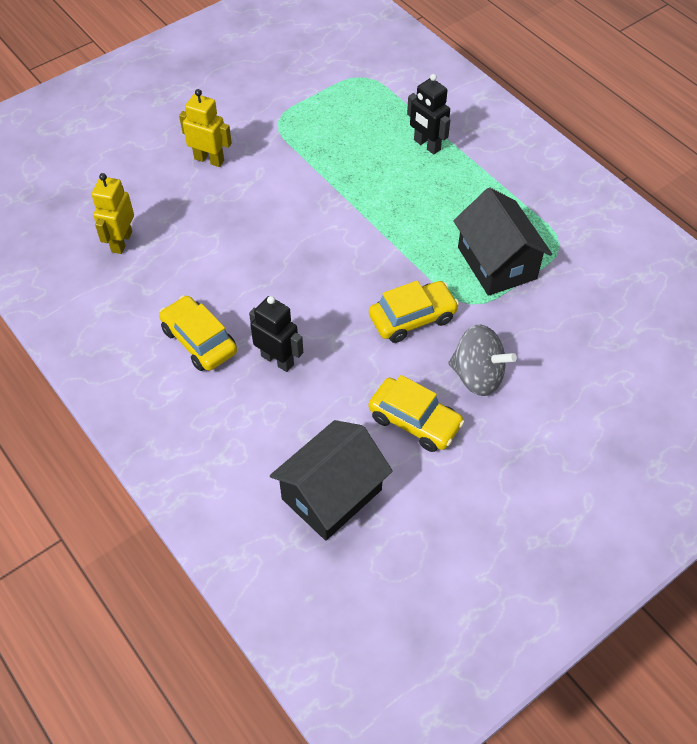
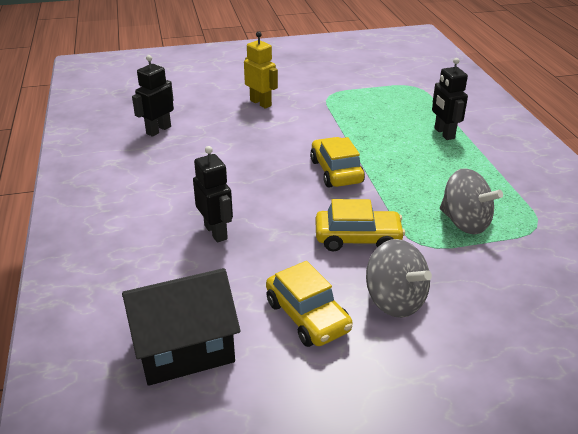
camera: 25 degrees right, 20 degrees down
(121, 242) = (158, 130): yellow robot -> black robot
(199, 341) = (163, 201): yellow car -> yellow car (336, 171)
(497, 263) = (464, 222): black house -> grey spinning top

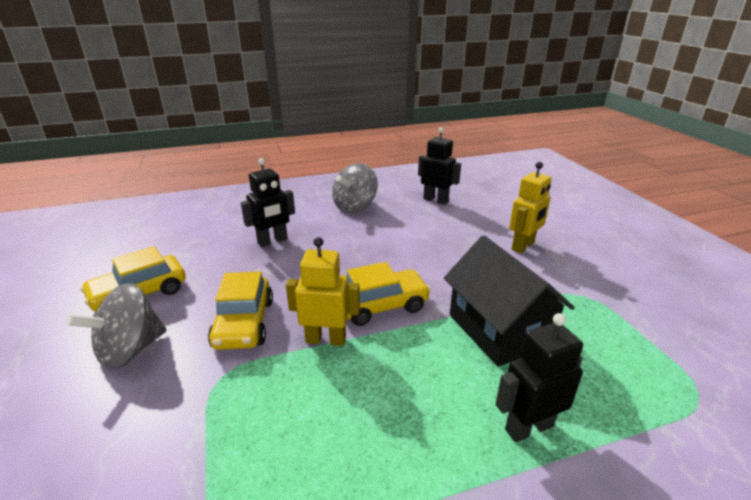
camera: 85 degrees right, 5 degrees down
(184, 348) = (138, 242): black house -> black house (499, 329)
(376, 197) = (326, 339): none -> yellow robot
(464, 222) = (257, 430): grey spinning top -> grey spinning top (355, 207)

